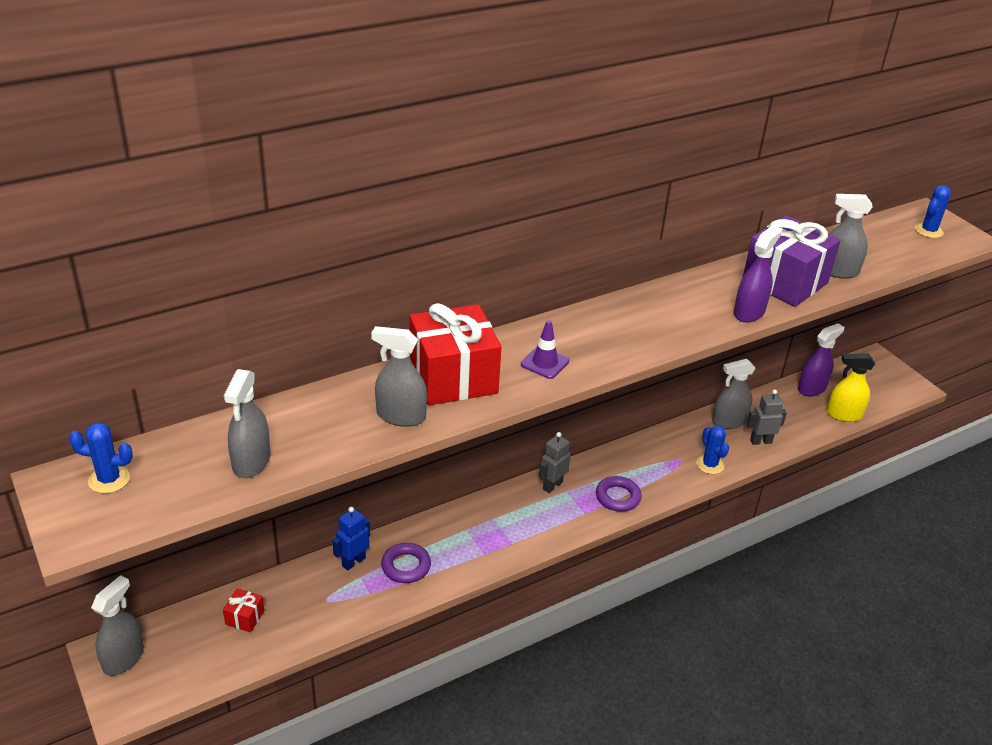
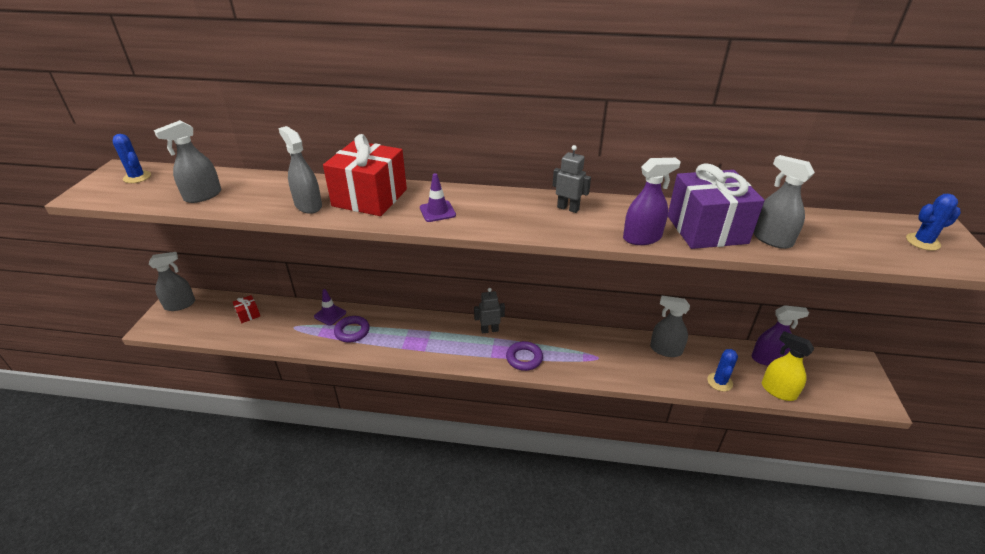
camera: 40 degrees right, 0 degrees up
(353, 562) = (330, 314): blue robot -> purple traffic cone
(710, 465) = (617, 371): blue cactus -> blue cactus (720, 382)
(760, 441) = (678, 375): grey robot -> grey robot (568, 208)

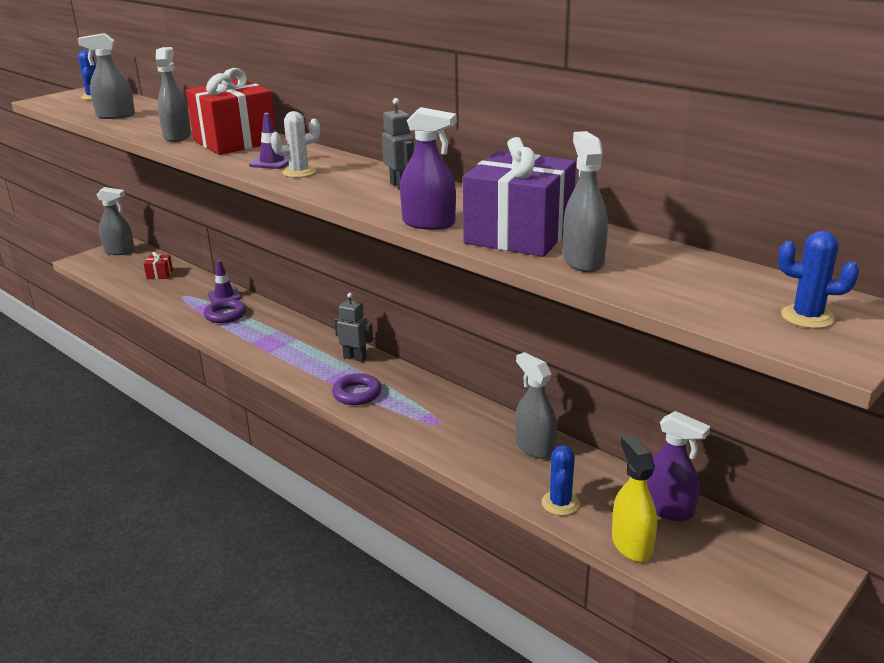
camera: 35 degrees right, 10 degrees down
(476, 216) = (299, 172): none -> white cactus
(720, 382) = (560, 503): blue cactus -> blue cactus turned 45 degrees counterclockwise

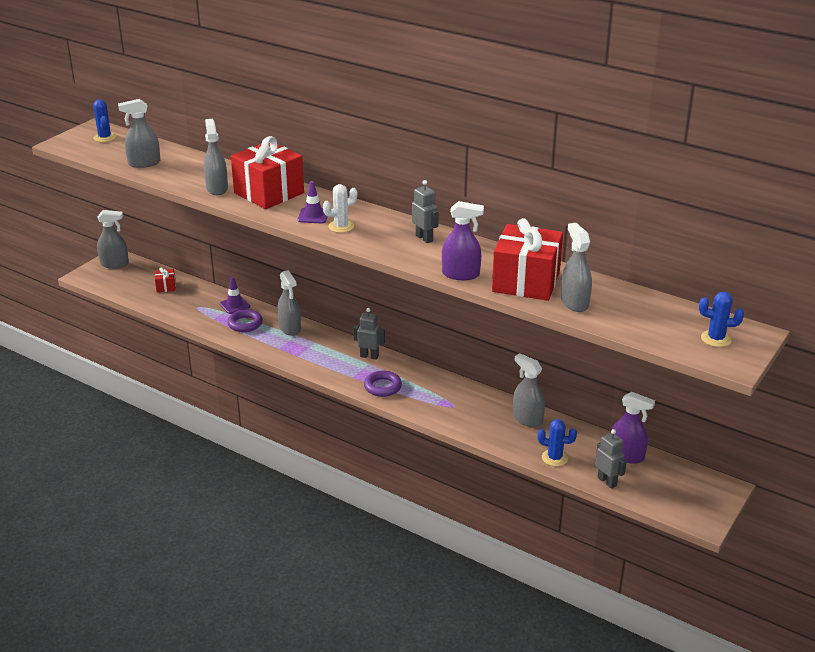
camera: 10 degrees left, 5 degrees up
(274, 322) = (290, 328): none -> grey spray bottle
(519, 235) = (526, 282): purple gift -> red gift
(560, 503) = (554, 458): blue cactus -> blue cactus turned 75 degrees counterclockwise
(631, 544) = (607, 481): yellow spray bottle -> grey robot

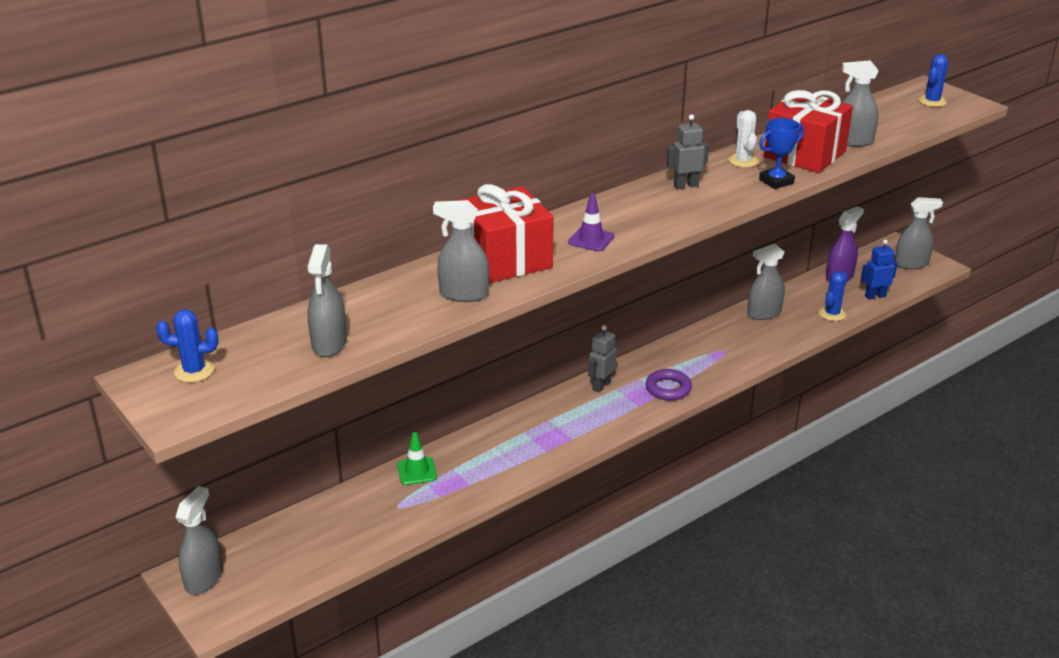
camera: 70 degrees left, 0 degrees up
(166, 287) = (318, 530): red gift -> none
(235, 305) = (417, 471): purple traffic cone -> green traffic cone
(245, 324) = (470, 469): purple ring -> none
(290, 328) = (505, 434): grey spray bottle -> grey spray bottle (911, 264)
(341, 226) = (630, 227): white cactus -> white cactus (743, 161)
(461, 274) = (776, 181): purple spray bottle -> blue trophy
(607, 481) = (875, 296): grey robot -> blue robot

